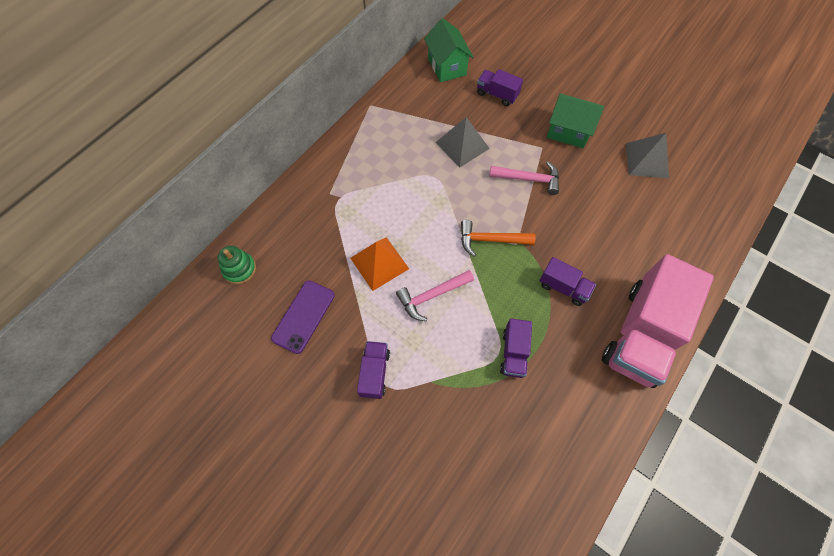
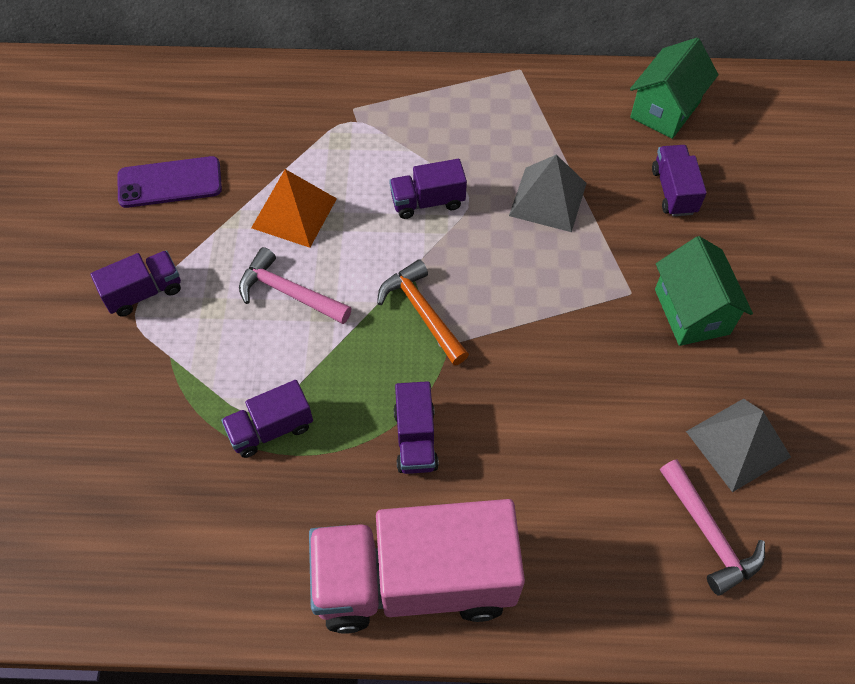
camera: 55 degrees right, 5 degrees down
(239, 269) = (187, 90): green stacking toy -> none
(422, 196) = (427, 201): none -> purple truck
(528, 179) = (561, 305): pink hammer -> pink hammer (709, 533)

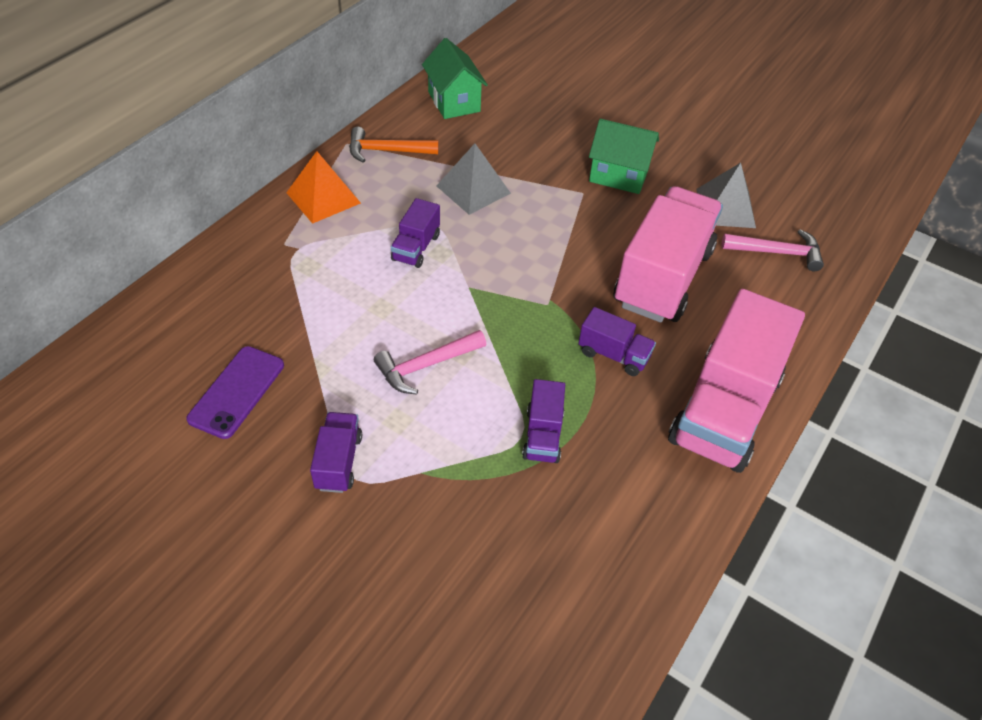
camera: 60 degrees left, 10 degrees down
(294, 213) = (352, 326): orange pyramid -> orange pyramid (323, 197)
(422, 313) = (511, 299): orange hammer -> orange hammer (387, 151)
(564, 431) = (662, 277): none -> pink truck
(673, 191) = (521, 133): purple truck -> none

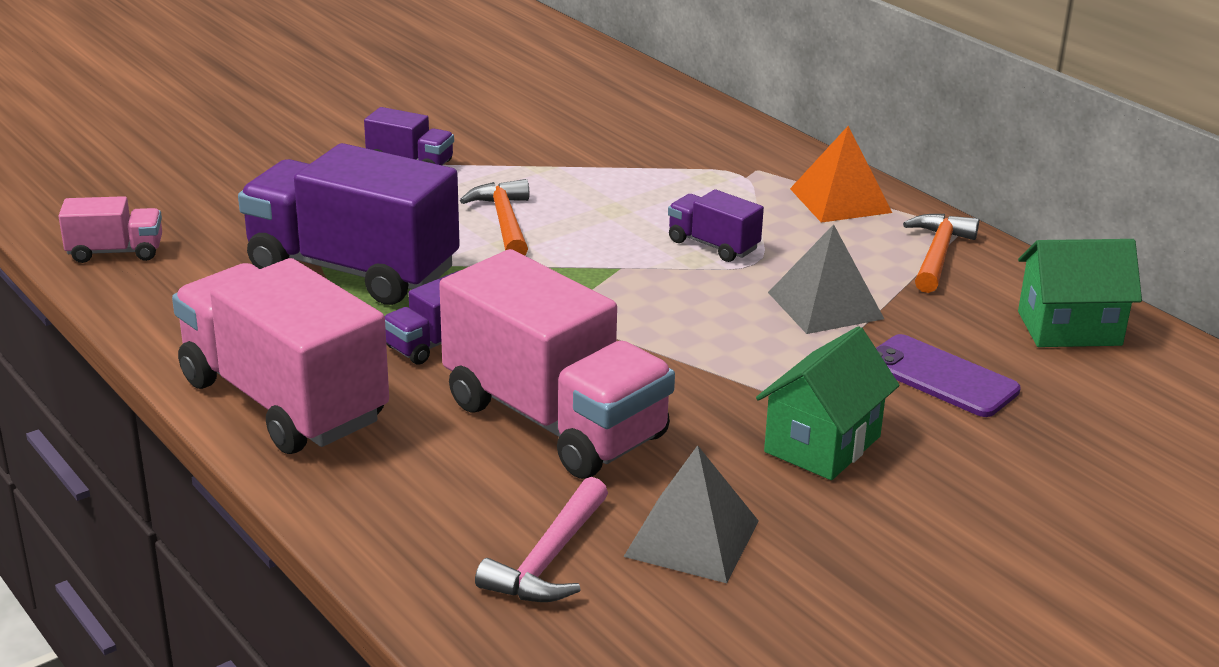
camera: 110 degrees right, 20 degrees down
(237, 392) = (537, 128): purple phone -> purple phone (940, 377)
(426, 366) = (504, 222): pink hammer -> orange hammer
(543, 435) = (352, 270): purple truck -> purple truck, size x2.18
(595, 623) = (116, 252): none -> pink truck

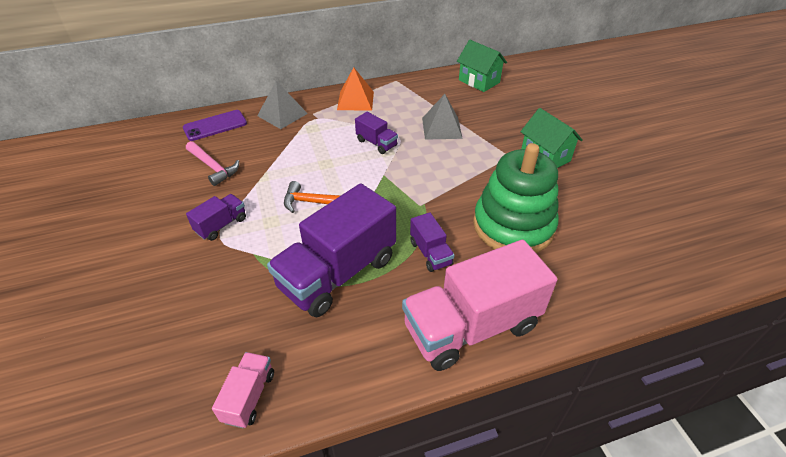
camera: 70 degrees left, 15 degrees up
(549, 559) = (620, 251): pink hammer -> pink hammer (213, 167)
(555, 420) = (513, 226): pink truck -> green stacking toy
(691, 538) = (607, 206): grey pyramid -> grey pyramid (282, 114)
(713, 245) = (376, 143): purple truck -> purple truck turned 105 degrees counterclockwise
(937, 255) = (413, 91): orange hammer -> none
(940, 377) = (504, 117): purple phone -> purple phone (215, 126)
(1069, 328) = (479, 81): green house -> green house turned 60 degrees counterclockwise

